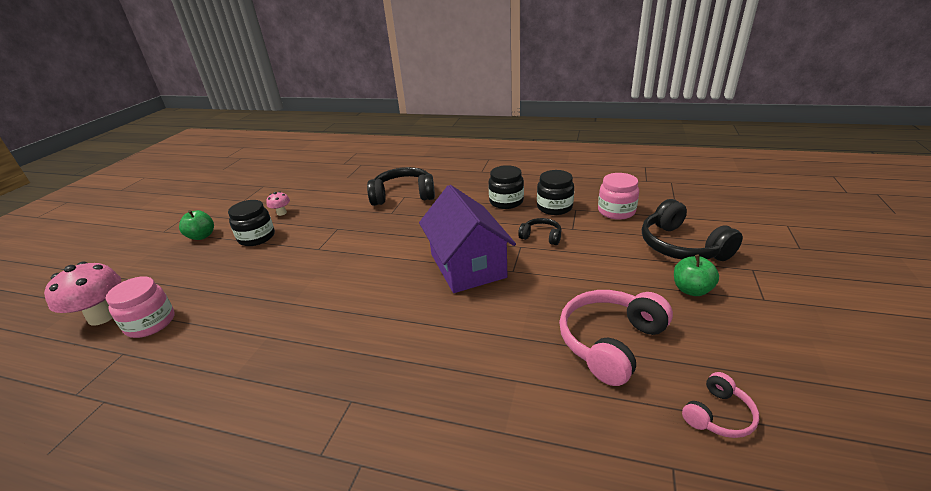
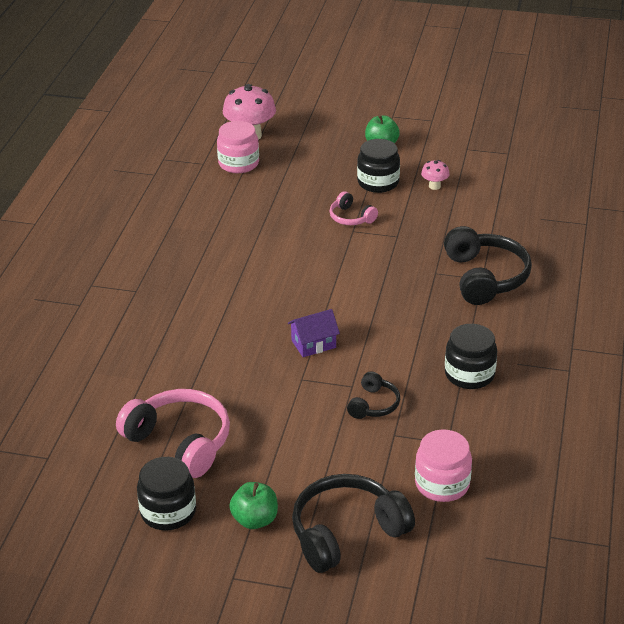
camera: 85 degrees right, 5 degrees up
(467, 265) = (313, 344): purple house -> purple house, size x0.45
(554, 207) = (453, 421): black jar -> black jar (168, 512)
(718, 415) = (87, 495): pink headphones -> pink headphones (351, 217)

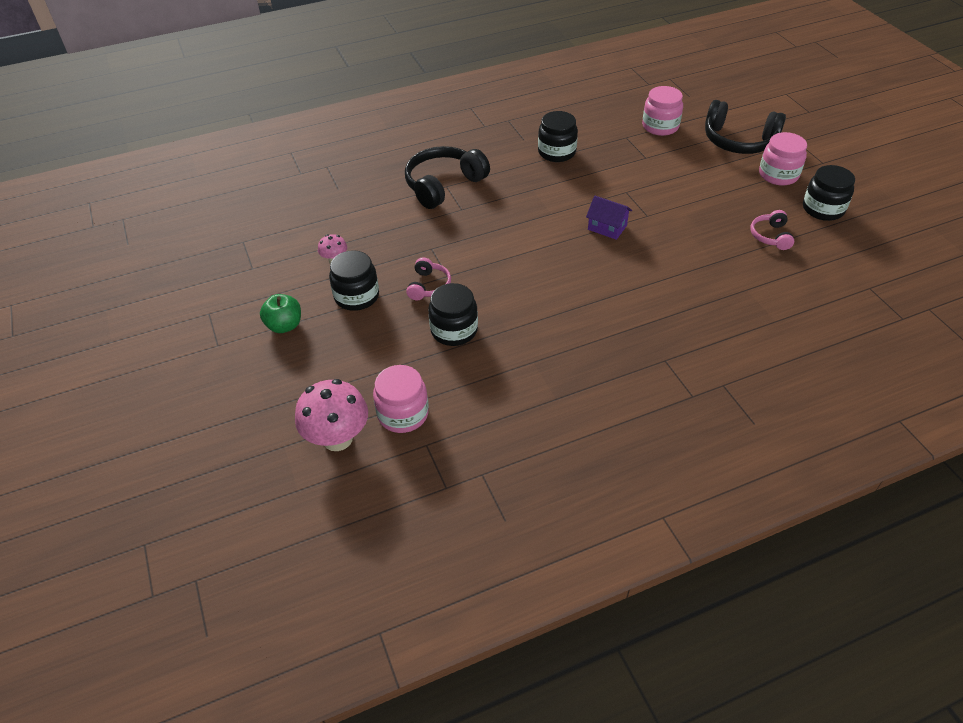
camera: 125 degrees left, 10 degrees up
(180, 442) = (770, 236): pink headphones -> pink headphones, size x0.52
(255, 520) = (778, 175): green apple -> pink jar
(288, 210) = (454, 330): none -> black jar
(373, 404) = (631, 175): black headphones -> none

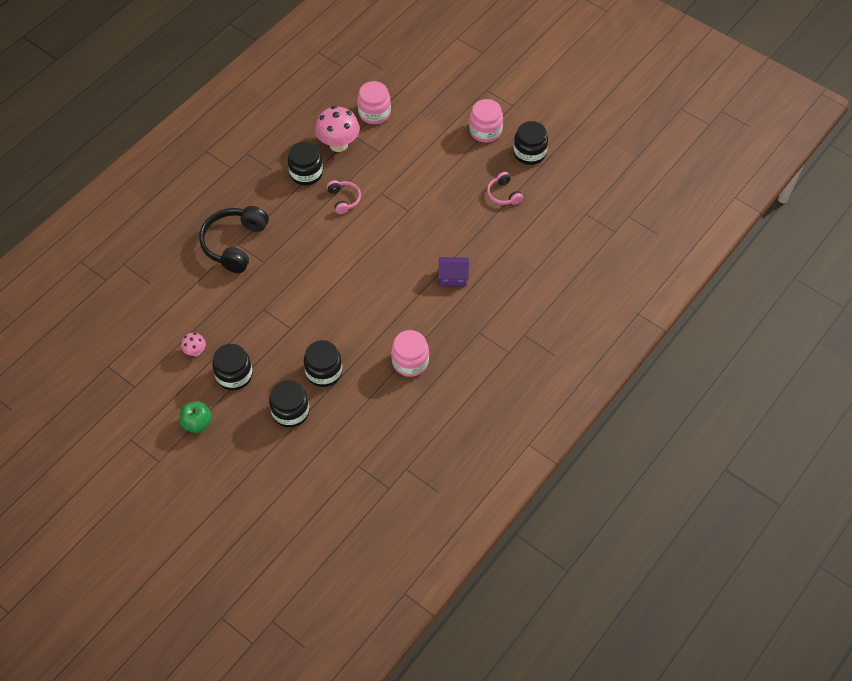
camera: 30 degrees left, 10 degrees up
(337, 438) = (297, 489): pink mushroom -> pink mushroom (338, 144)
(389, 355) = (290, 412): none -> black jar
(403, 414) = (329, 451): pink jar -> pink jar (410, 362)
(428, 286) = (282, 343): pink headphones -> pink headphones (344, 199)
(607, 227) = (384, 234): purple house -> purple house (453, 276)
(738, 141) = (442, 106): black headphones -> none

